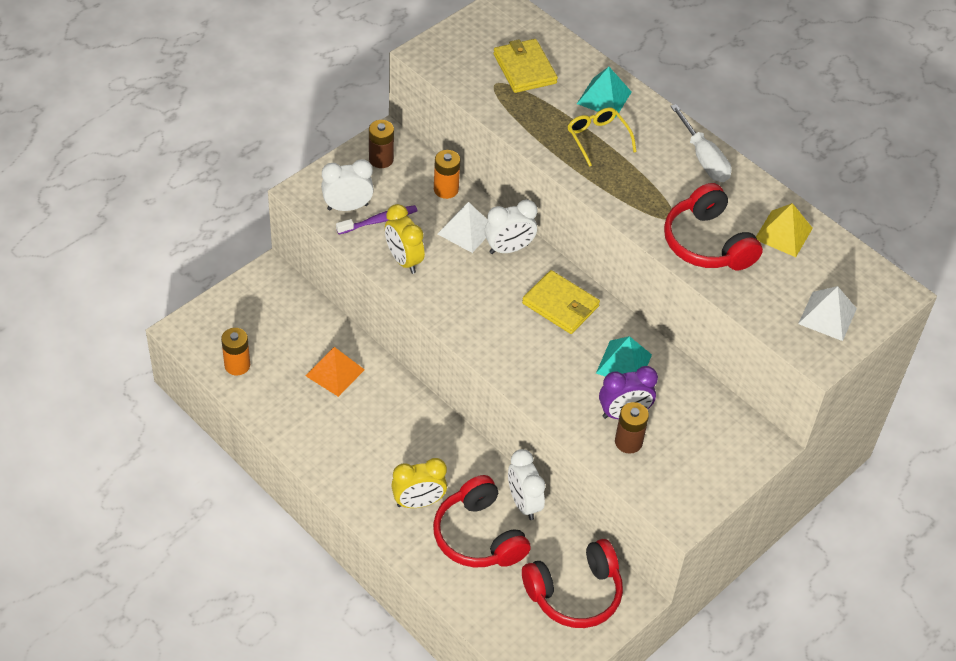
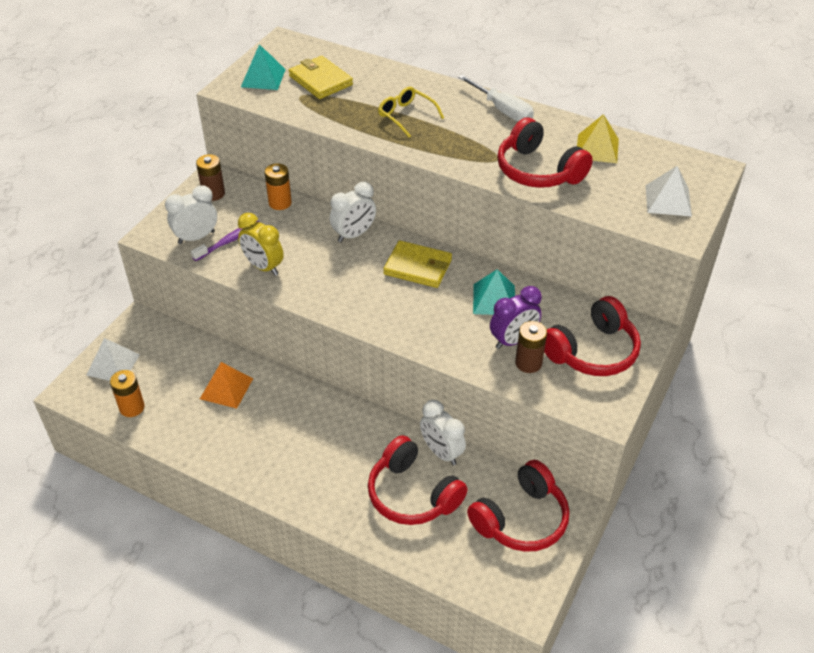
camera: 15 degrees left, 5 degrees down
(418, 502) = (345, 480): yellow clock -> none
(466, 230) = (310, 230): white pyramid -> white pyramid (113, 364)
(604, 97) = (397, 86): turquoise pyramid -> turquoise pyramid (263, 78)
(699, 448) = (592, 351): none -> red headphones

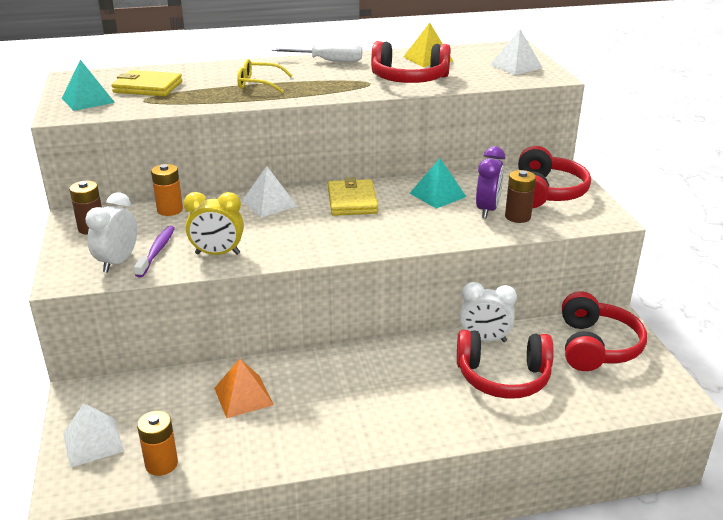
camera: 40 degrees left, 15 degrees down
(354, 235) = (269, 203): white clock -> white pyramid
(418, 267) = (352, 201): yellow wallet -> yellow wallet turned 75 degrees counterclockwise

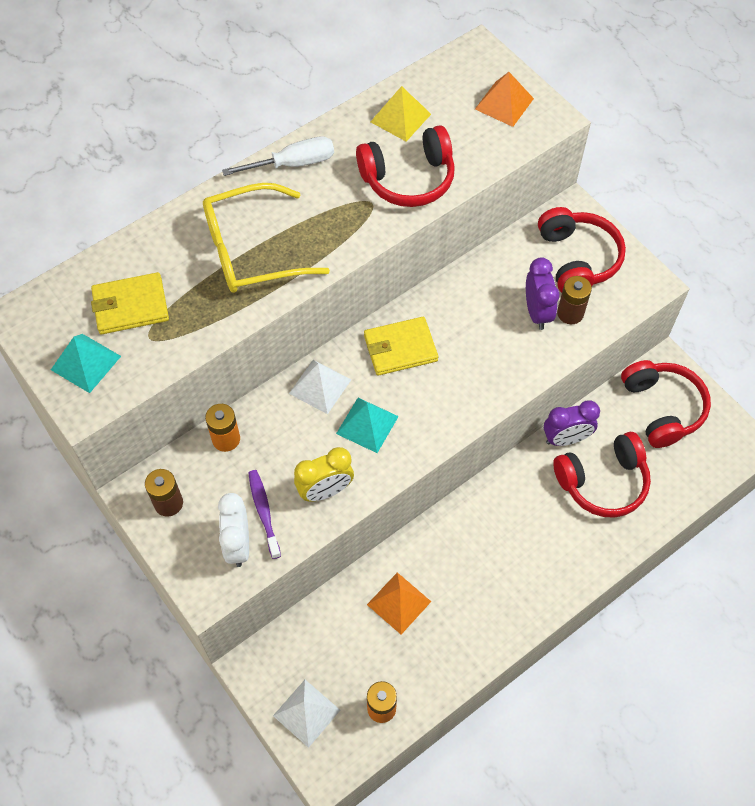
camera: 25 degrees left, 30 degrees up
(258, 84) = (251, 251): yellow glasses -> yellow glasses, size x1.82
(352, 201) = (400, 348): yellow wallet -> yellow wallet turned 75 degrees counterclockwise
(437, 195) = (477, 304): turquoise pyramid -> turquoise pyramid (367, 424)
(484, 339) = (566, 439): white clock -> purple clock
(516, 66) = (504, 103): white pyramid -> orange pyramid

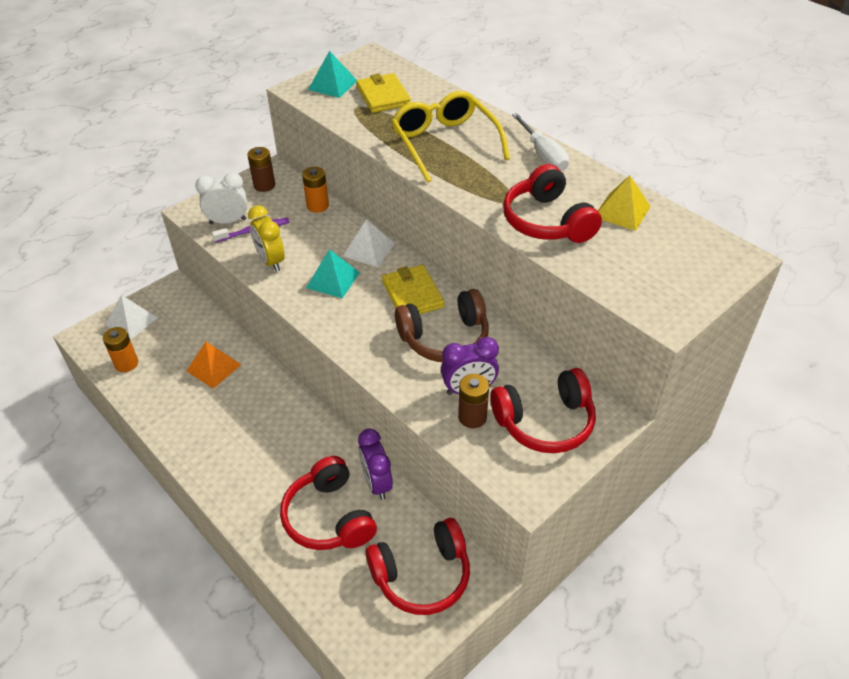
camera: 85 degrees right, 15 degrees down
(468, 325) = (445, 338): none -> brown headphones
(504, 103) = (672, 281): orange pyramid -> none

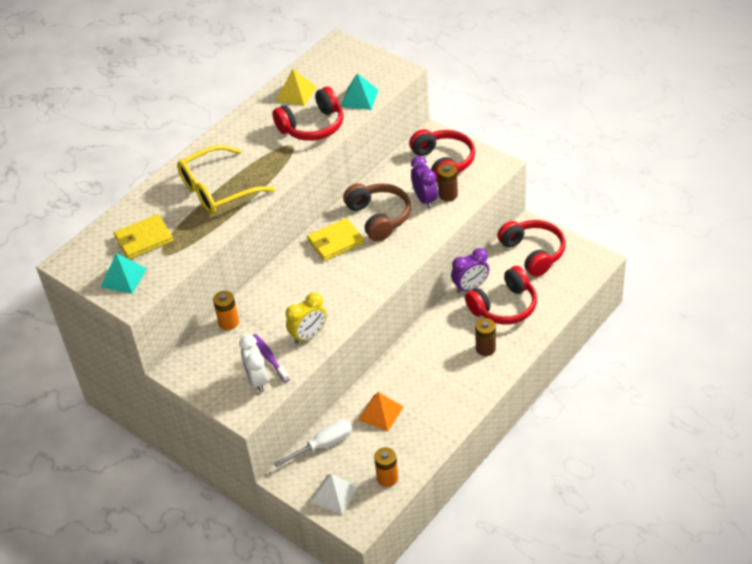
camera: 95 degrees left, 0 degrees up
(264, 185) = (200, 369): brown battery -> brown battery (485, 348)
(333, 280) = (326, 291): turquoise pyramid -> turquoise pyramid (359, 98)
(368, 250) = (286, 277): white pyramid -> none
(543, 155) = (230, 135): white screwdriver -> white screwdriver (323, 445)

